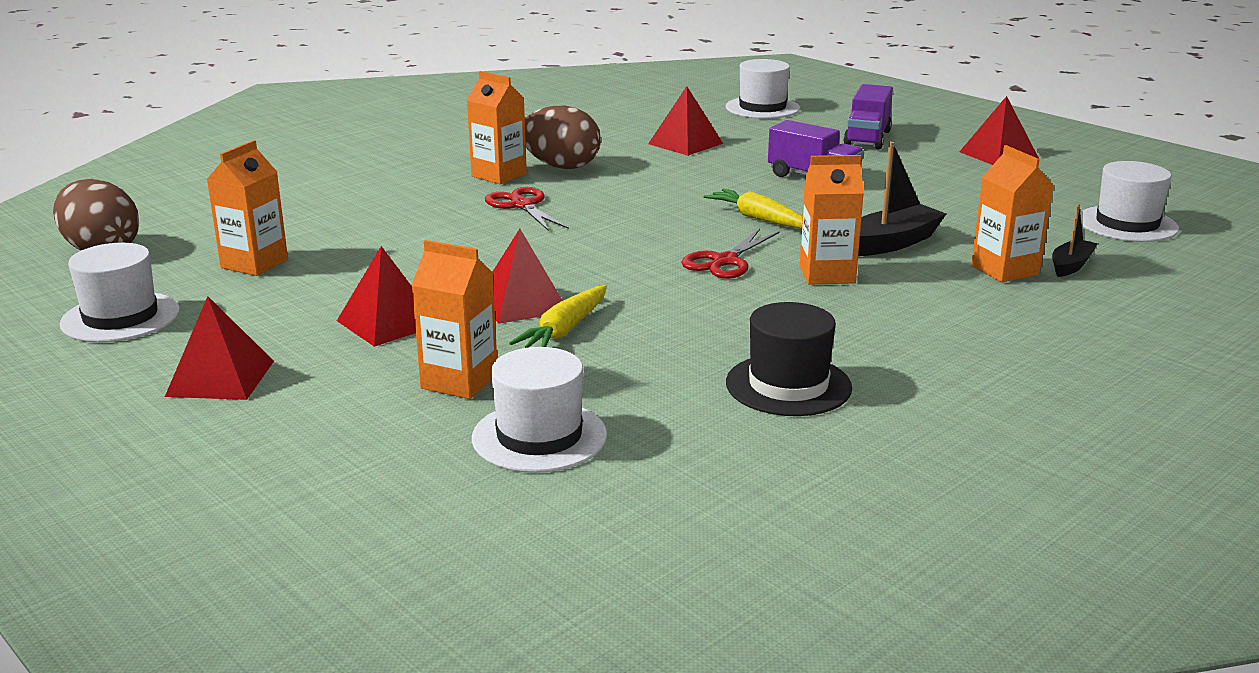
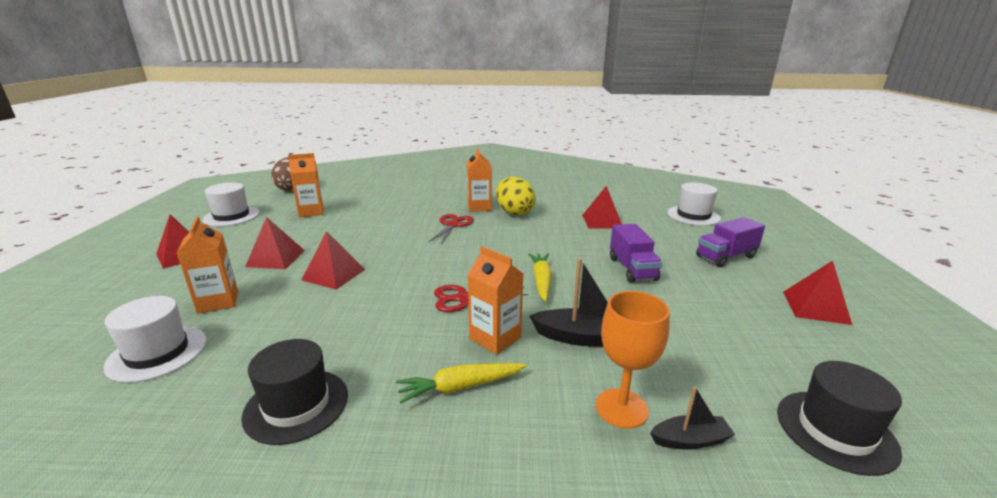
camera: 45 degrees right, 0 degrees up
(561, 166) = (514, 212): brown egg -> yellow egg
(564, 330) = (310, 298): yellow carrot -> yellow carrot (460, 387)
(1004, 270) = (621, 408): orange carton -> orange goblet
(1127, 224) = (835, 431): white hat -> black hat

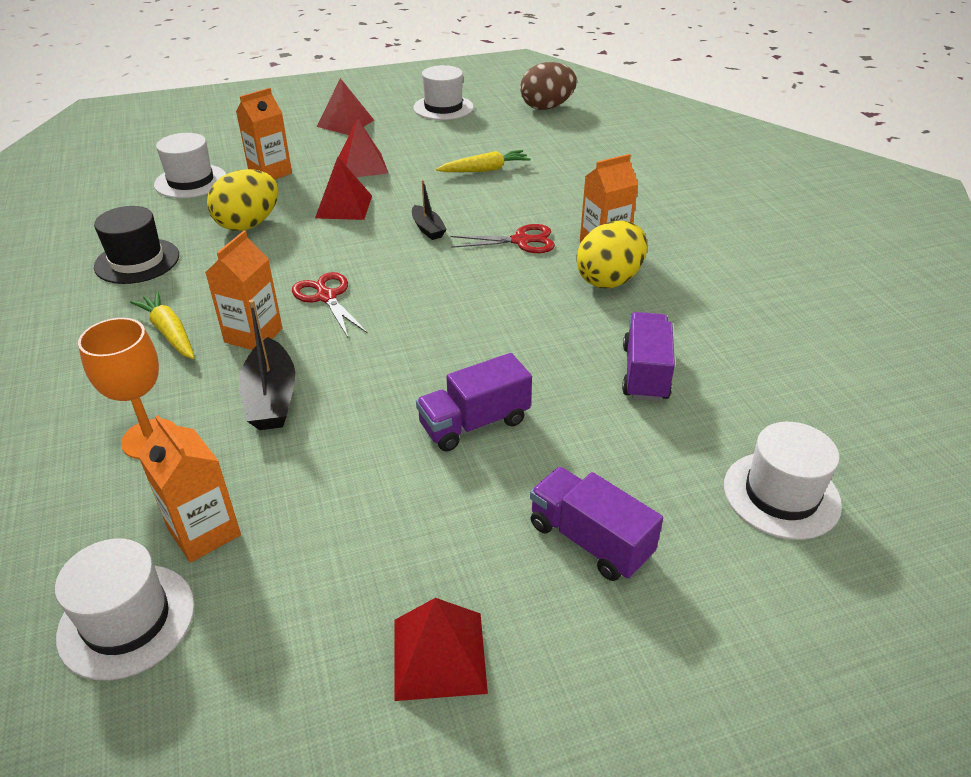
camera: 70 degrees right, 15 degrees up
(305, 323) = (248, 224): none -> yellow egg
(311, 212) = (487, 141): orange carton -> orange carton (204, 532)
(541, 281) = (394, 344): yellow carrot -> yellow carrot (485, 170)
(602, 221) = (645, 373): red pyramid -> purple truck
(690, 440) = (107, 491): black boat -> black boat (428, 229)
(835, 431) = (127, 620): black hat -> white hat

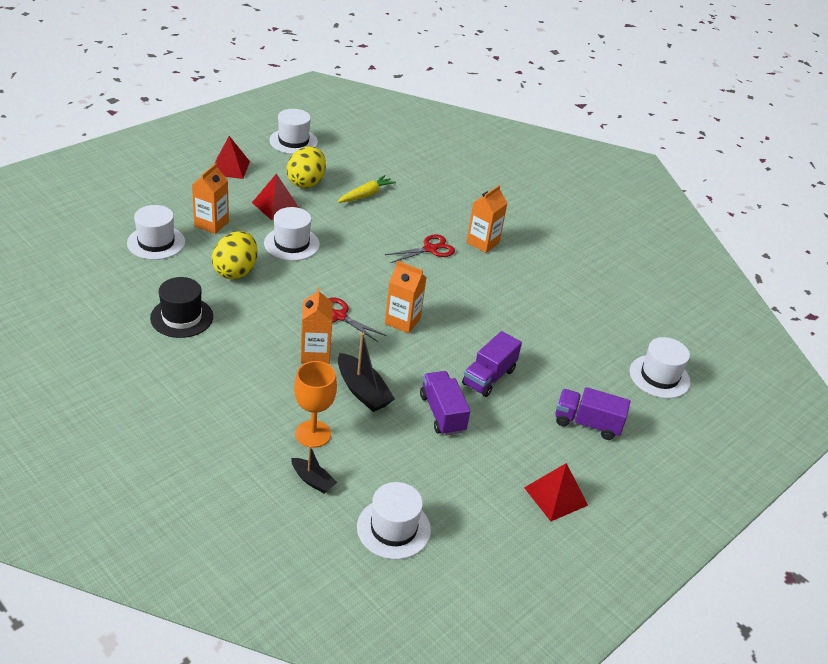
camera: 30 degrees left, 0 degrees up
(169, 333) = (258, 364): yellow carrot -> none
(204, 532) = (393, 475): orange carton -> orange carton (402, 321)
(344, 206) = (291, 244): red pyramid -> white hat
(428, 229) = (364, 251): black boat -> black boat (312, 480)
(547, 107) = (369, 130): brown egg -> none
(609, 280) = (501, 267): yellow egg -> yellow egg (306, 182)
(645, 373) = (558, 325): purple truck -> purple truck (442, 413)

